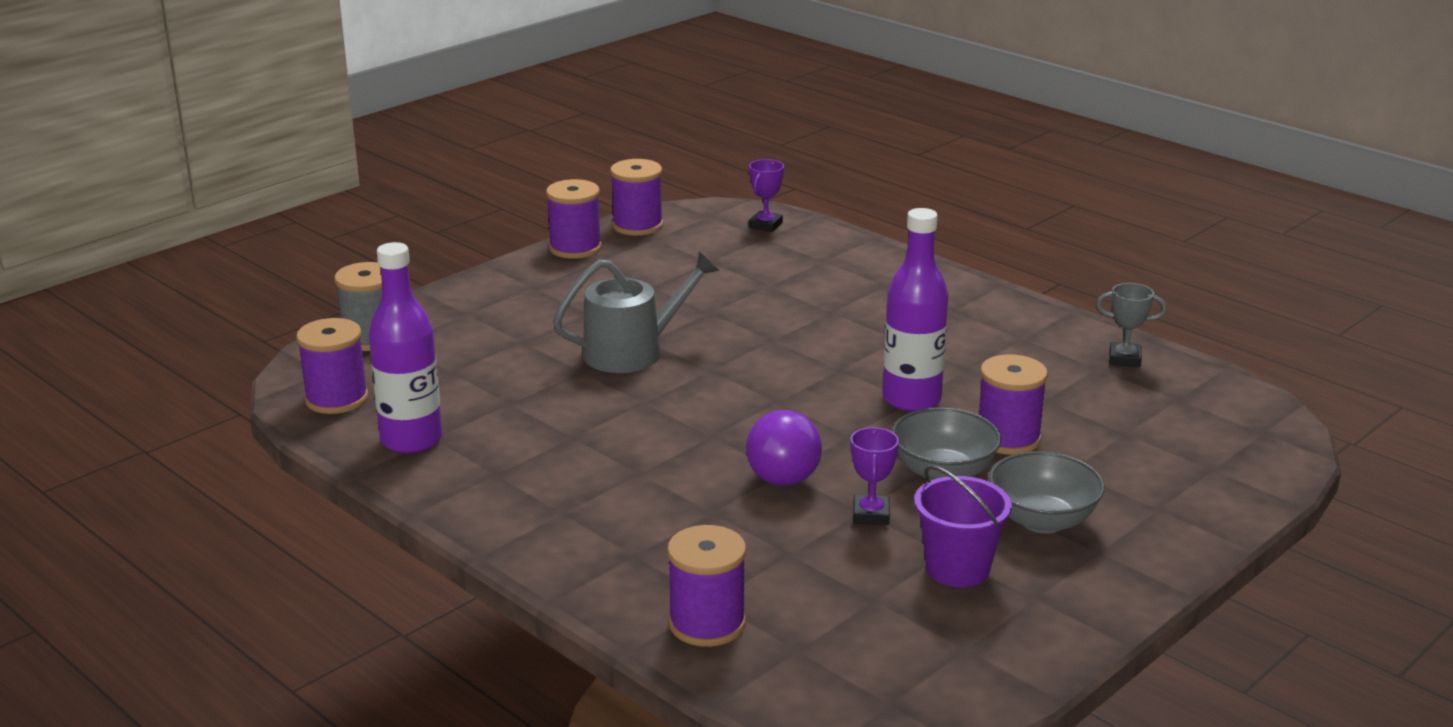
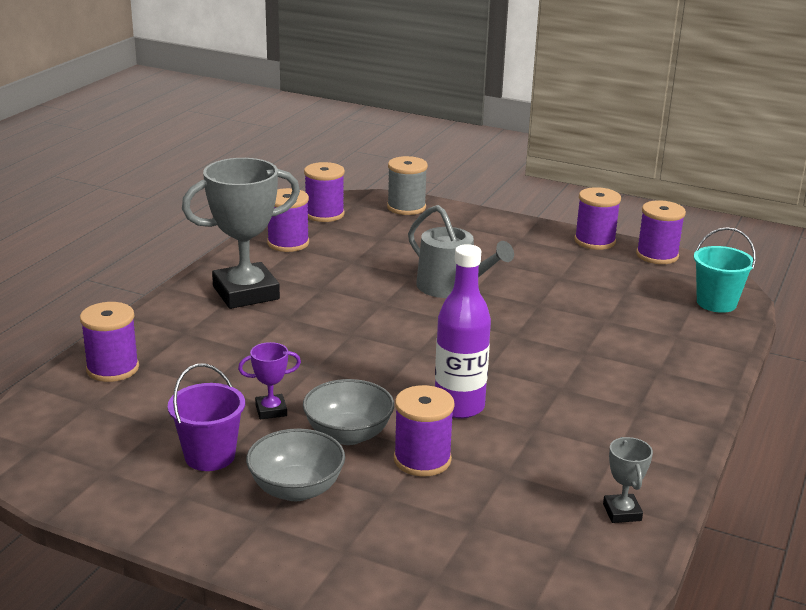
camera: 70 degrees right, 0 degrees up
(411, 440) = (288, 243): purple bottle -> purple spool
(547, 493) = (246, 293): none -> grey trophy
(765, 225) = (716, 303): purple trophy -> turquoise bucket
(782, 470) = (316, 367): purple light bulb -> none

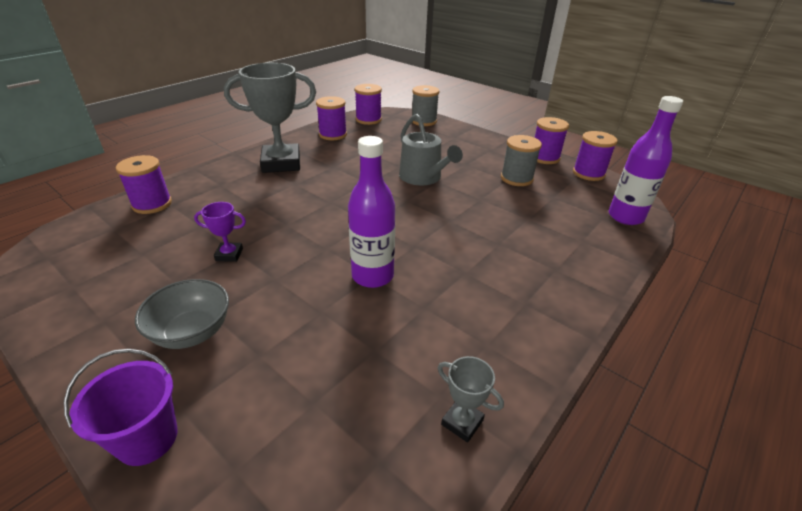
camera: 15 degrees right, 10 degrees up
(210, 456) = (154, 287): purple bucket -> purple bucket (147, 438)
(348, 434) = (270, 286): grey bowl -> none
(422, 459) = (312, 322): purple spool -> none
(571, 273) = (516, 178): none -> grey spool
(622, 512) = (462, 422): grey trophy -> grey trophy turned 60 degrees counterclockwise
(716, 303) = (625, 217): turquoise bucket -> purple bottle

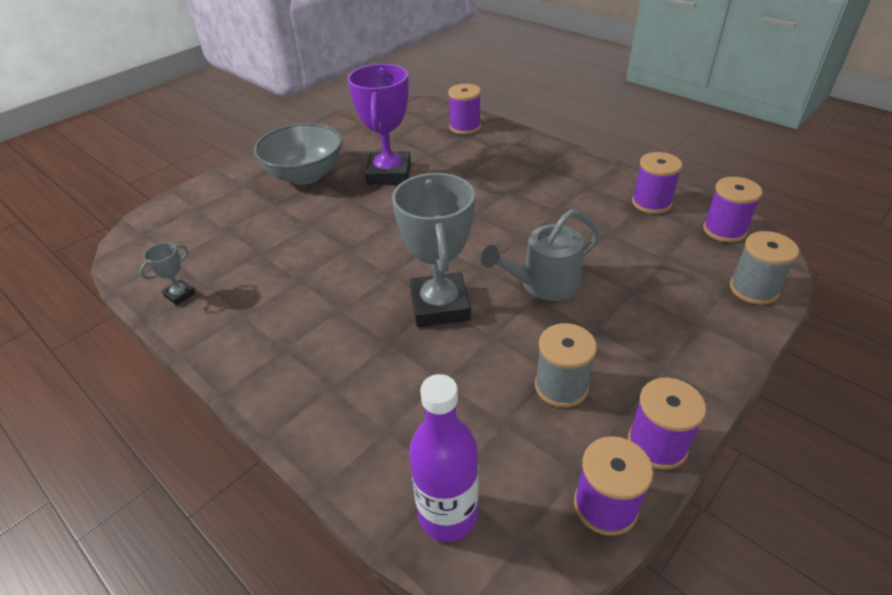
camera: 95 degrees right, 5 degrees up
(147, 438) = (229, 178): purple bucket -> none
(192, 332) = (305, 175): grey bowl -> grey bowl, size x1.51
(229, 254) = (389, 174): purple trophy -> purple trophy, size x2.28
(281, 163) = (556, 176): grey trophy -> grey trophy (440, 305)
(372, 276) = (347, 249): purple bottle -> none

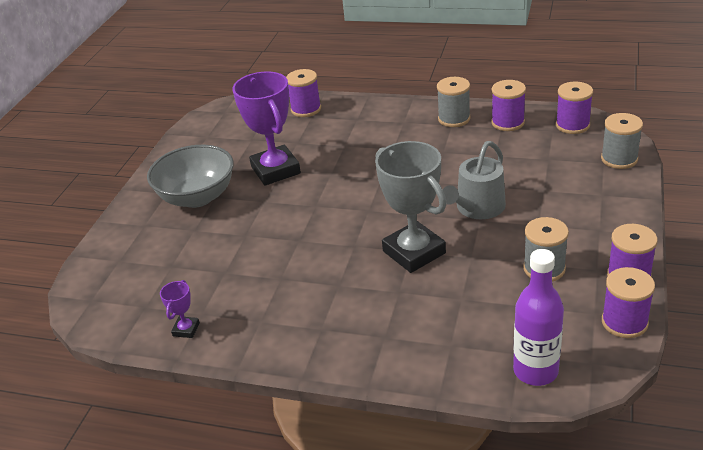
camera: 25 degrees left, 5 degrees down
(180, 295) = (186, 329): grey trophy -> purple trophy
(597, 180) = (454, 119): none -> grey spool

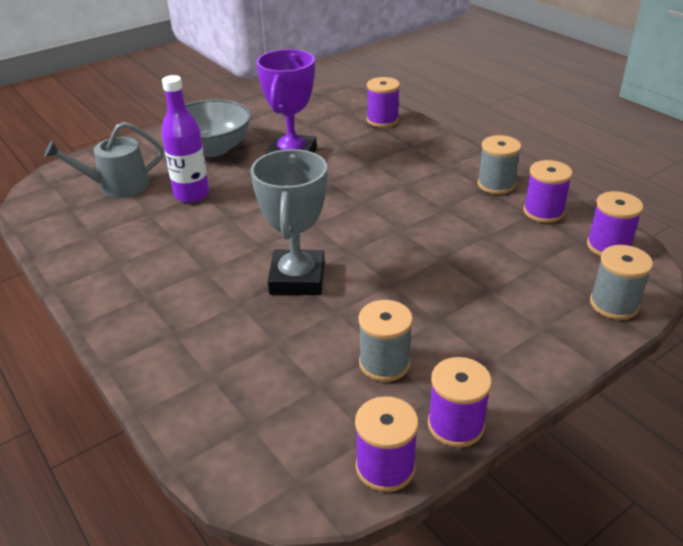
camera: 35 degrees right, 0 degrees up
(186, 329) = (68, 239): purple trophy -> none
(477, 208) = (404, 273): grey watering can -> grey watering can (118, 186)
(535, 371) = (240, 451): purple bottle -> purple bottle (192, 194)

